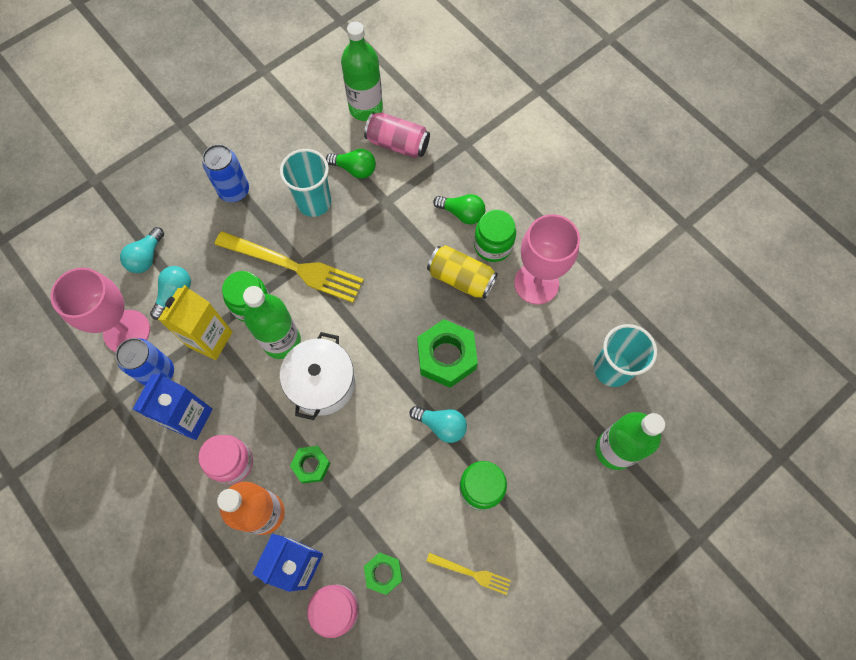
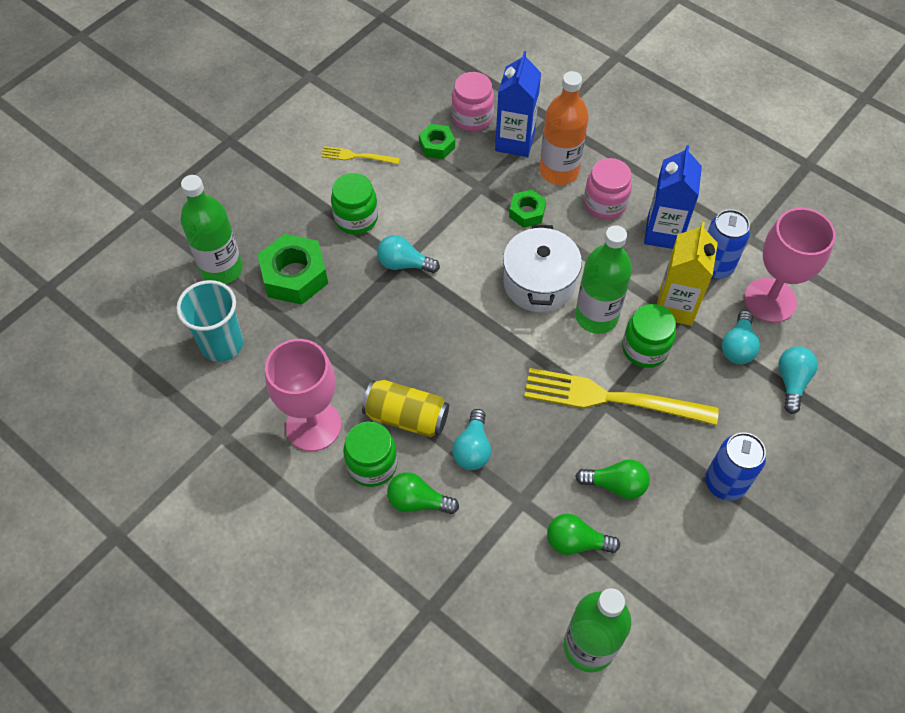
camera: 170 degrees right, 10 degrees down
(314, 202) = (615, 485): turquoise cup -> green light bulb
(397, 144) = (526, 592): pink can -> none
(413, 245) = (472, 449): none -> turquoise light bulb
(446, 357) = (410, 329): green nut -> green nut (294, 276)

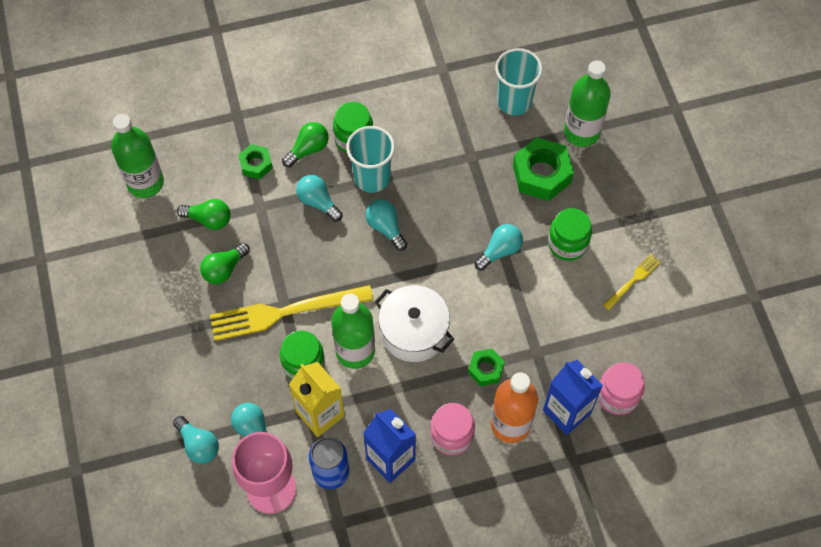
camera: 125 degrees right, 5 degrees up
(313, 426) = (408, 121): pink goblet -> none
(406, 417) = (372, 178): yellow can -> turquoise cup
(437, 146) = (604, 347): green nut -> green nut (256, 164)
(453, 369) = (386, 228): none -> turquoise light bulb
(576, 542) = (209, 219): green light bulb -> green light bulb turned 60 degrees clockwise
(611, 398) = (284, 312): yellow fork -> yellow fork turned 150 degrees counterclockwise
(725, 483) = (169, 337): blue can -> none

